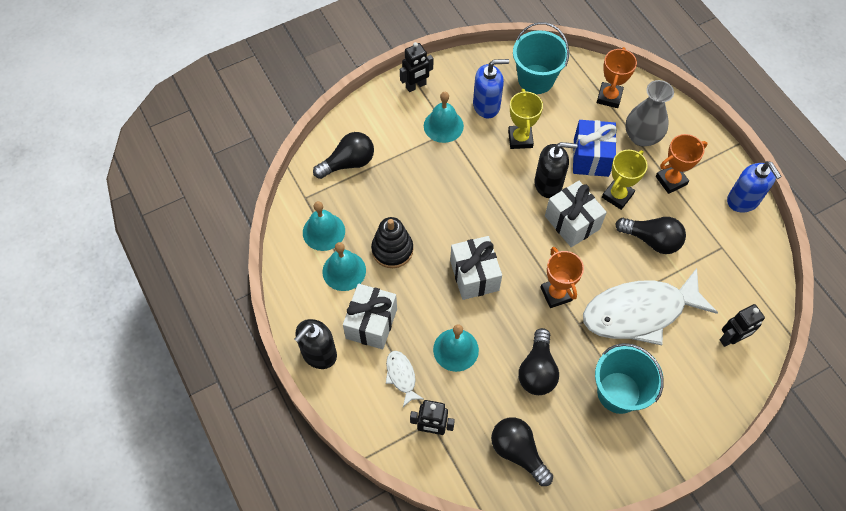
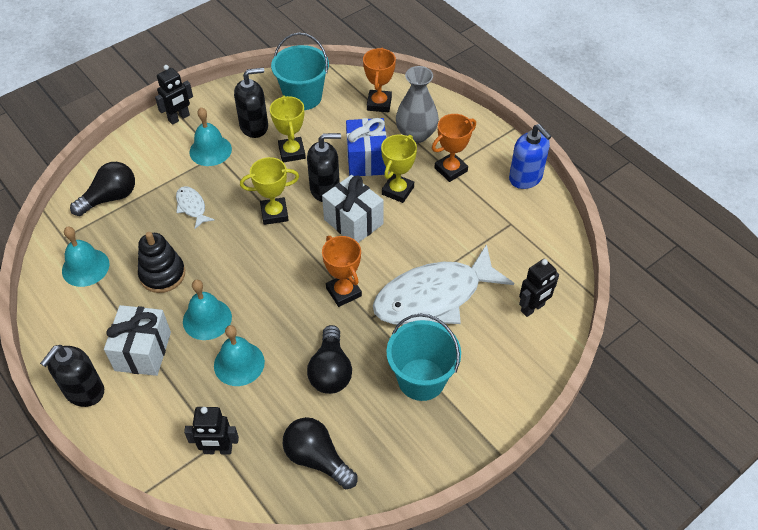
camera: 10 degrees left, 10 degrees down
(344, 271) = (110, 303): turquoise bell -> turquoise bell (207, 319)
(401, 376) = (180, 400): white fish -> white fish (192, 207)
(474, 275) = (254, 287): white gift -> none
(486, 105) = (254, 126): blue soap dispenser -> black soap dispenser
(498, 202) = (274, 213): none -> yellow trophy
(651, 240) = (438, 227): black light bulb -> none

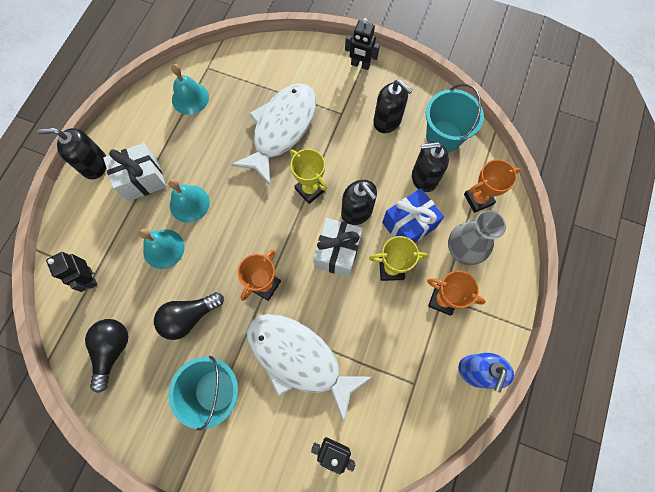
camera: 60 degrees right, 20 degrees up
(110, 198) = (257, 72): black light bulb -> none
(162, 274) = (211, 150): black stacking toy -> none
(192, 207) = (281, 129): white fish -> white fish, size x2.36
(210, 150) = (343, 106): turquoise bell -> none
(292, 152) = (379, 164): yellow trophy -> none
(330, 128) = (424, 178): none -> black soap dispenser

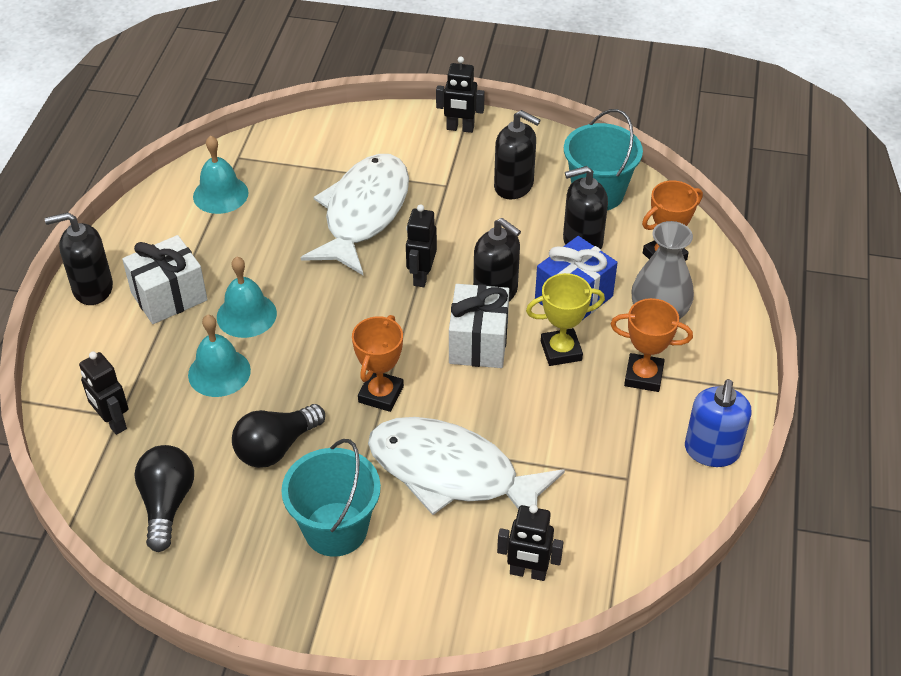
camera: 10 degrees left, 25 degrees down
(310, 189) = (421, 276): yellow trophy -> black robot

